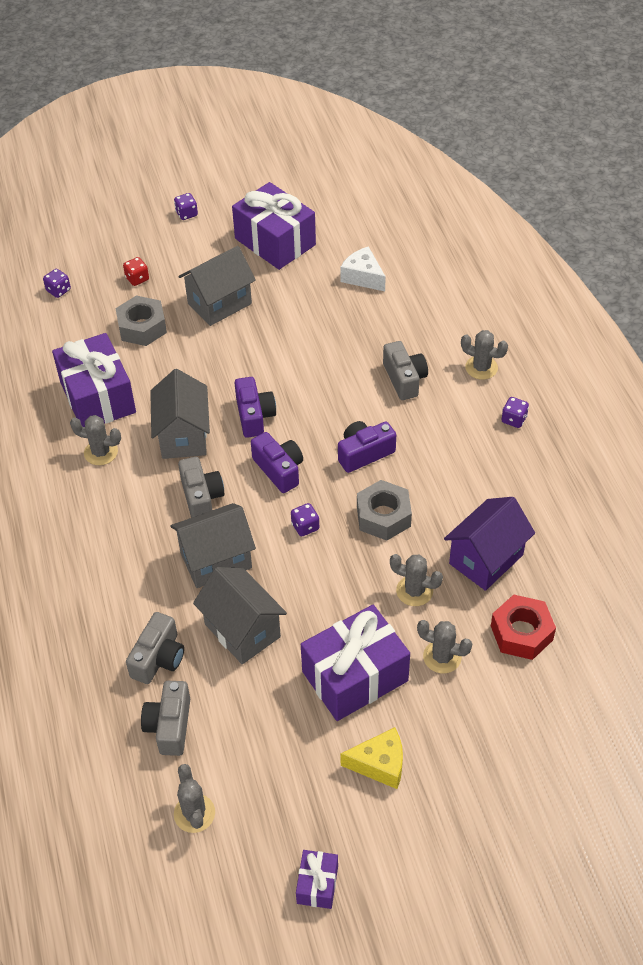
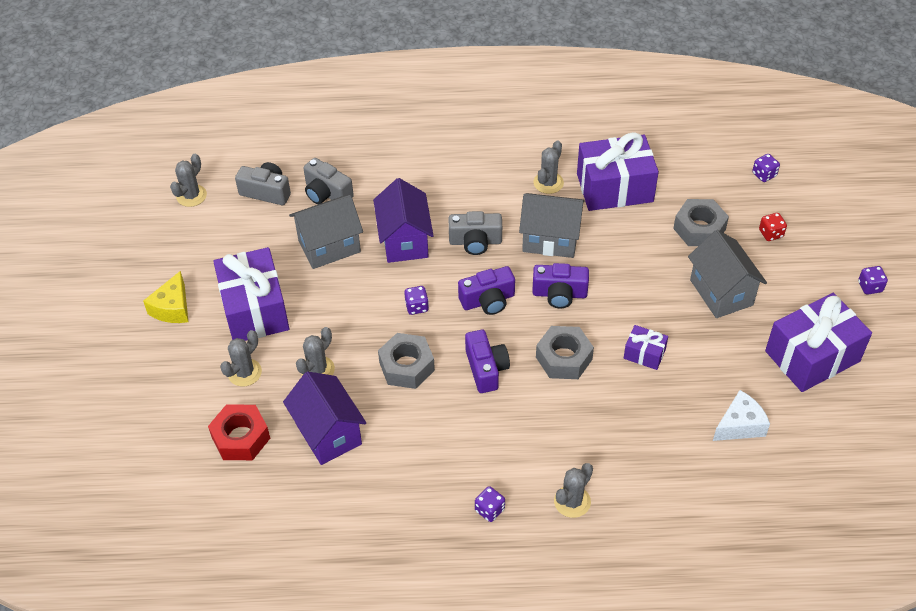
camera: 105 degrees right, 0 degrees up
(194, 813) = (191, 196): grey cactus -> grey cactus turned 60 degrees counterclockwise
(216, 560) = (404, 241): grey house -> purple house
(317, 884) = (104, 252): purple gift -> purple gift (644, 354)
(332, 399) = (564, 358): none -> grey nut
(404, 379) = (574, 426): grey camera -> none

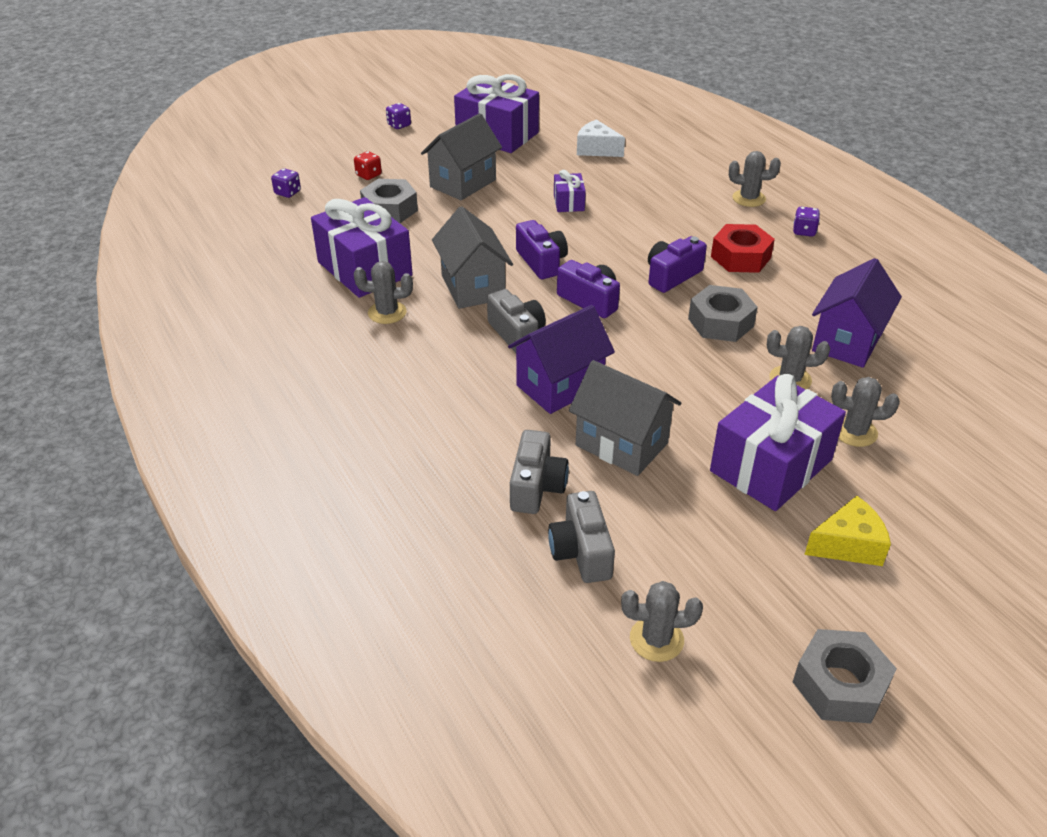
camera: 120 degrees left, 10 degrees down
(241, 438) = (923, 397): red nut -> red nut (740, 257)
(417, 307) = (643, 343): purple dice -> none
(564, 358) = (615, 239): grey nut -> grey nut (840, 685)

